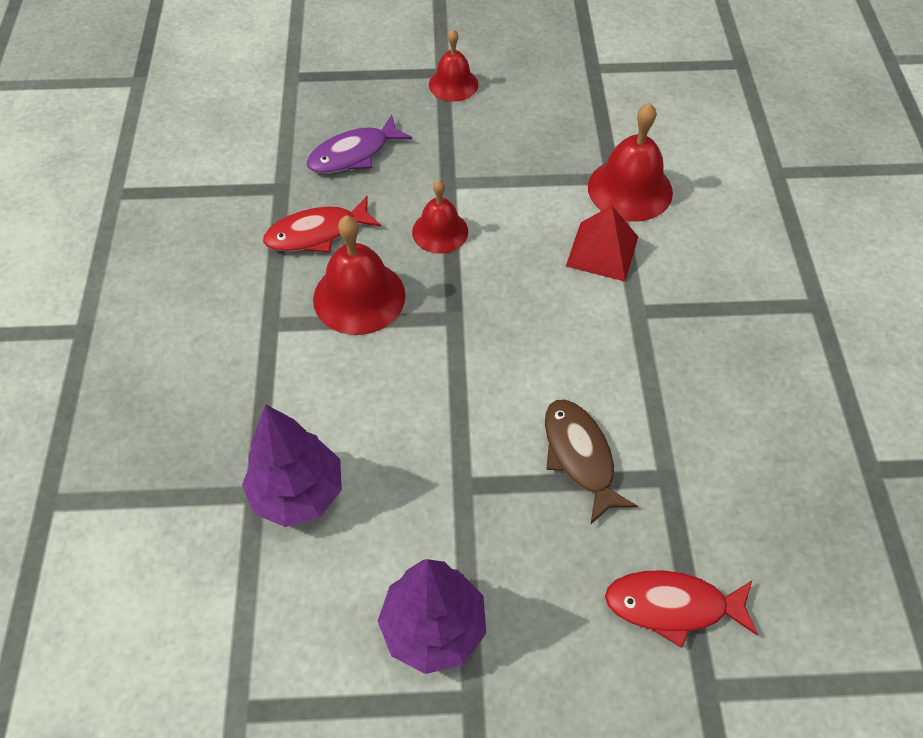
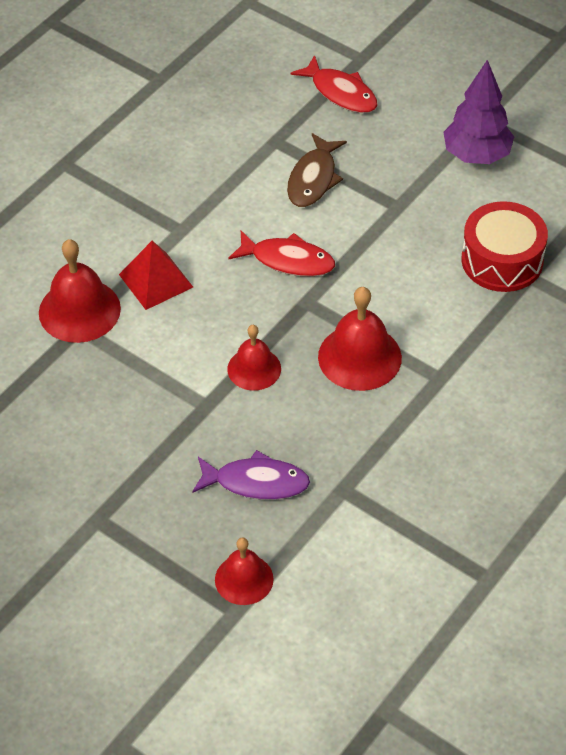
camera: 140 degrees left, 5 degrees down
(298, 493) = (502, 260): purple tree -> red drum
(317, 233) = (348, 427): red fish -> red fish (288, 260)
(453, 84) = (103, 498): red bell -> red bell (244, 579)

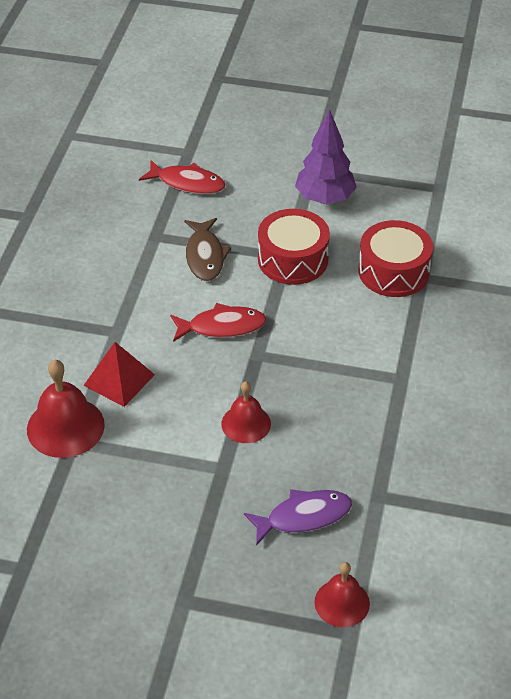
camera: 25 degrees left, 5 degrees down
(359, 357) = (327, 384): red bell -> none
(402, 212) = (293, 259): none -> red drum

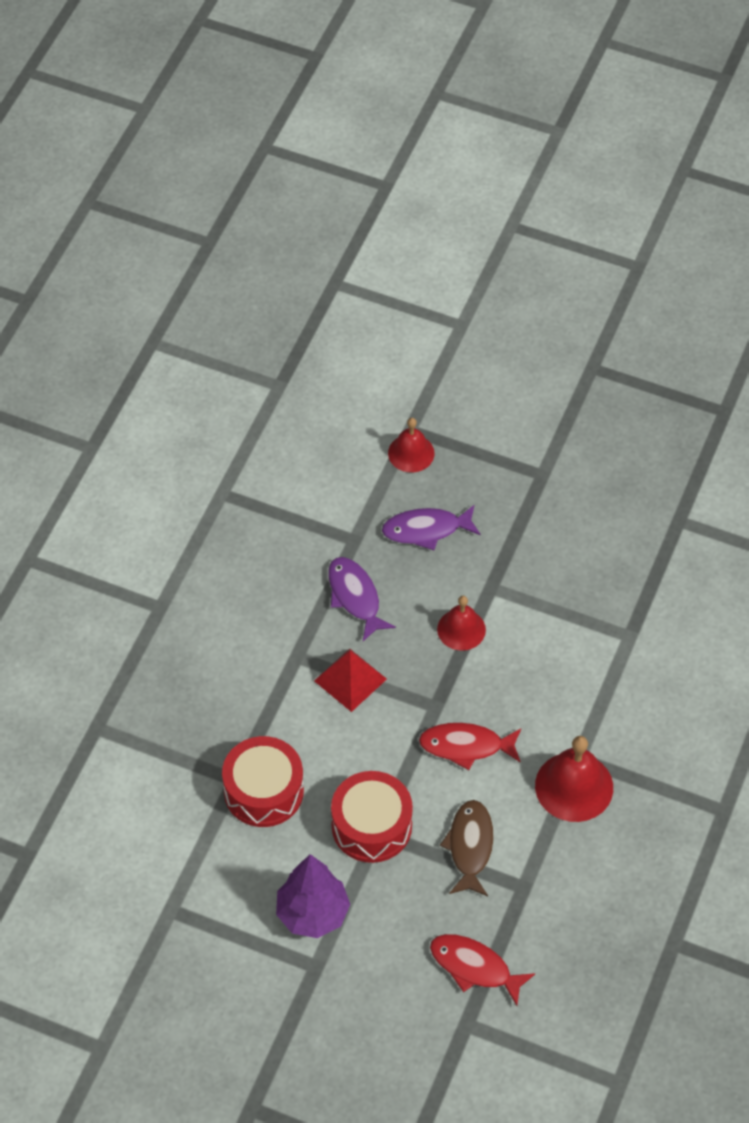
camera: 170 degrees left, 10 degrees up
(65, 427) = (637, 652): red bell -> red bell (574, 786)
(119, 380) = (580, 697): red pyramid -> red pyramid (350, 679)
(360, 439) = (355, 597): none -> purple fish

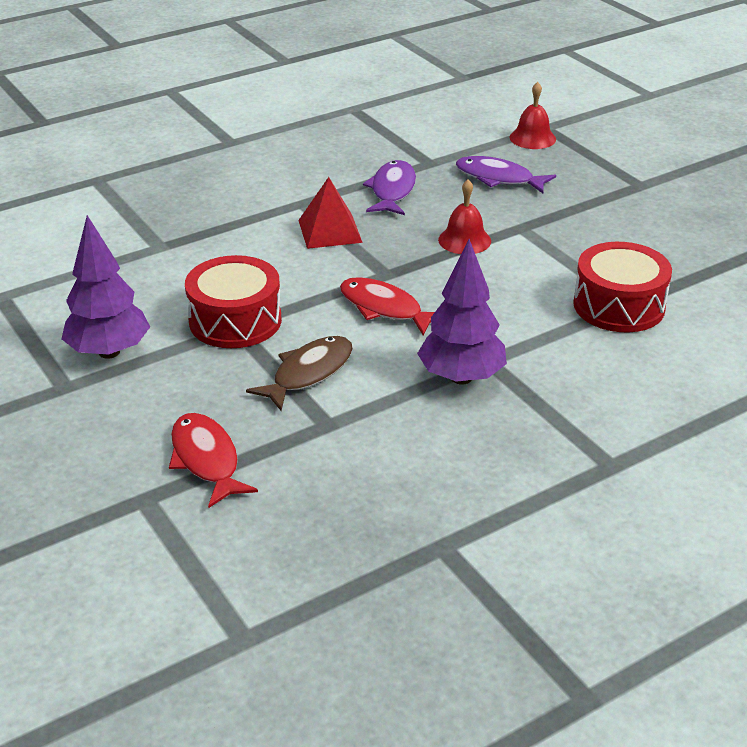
camera: 35 degrees right, 20 degrees down
(263, 791) = (173, 262): red drum -> red drum (619, 306)
(574, 786) = (461, 377): red bell -> purple tree

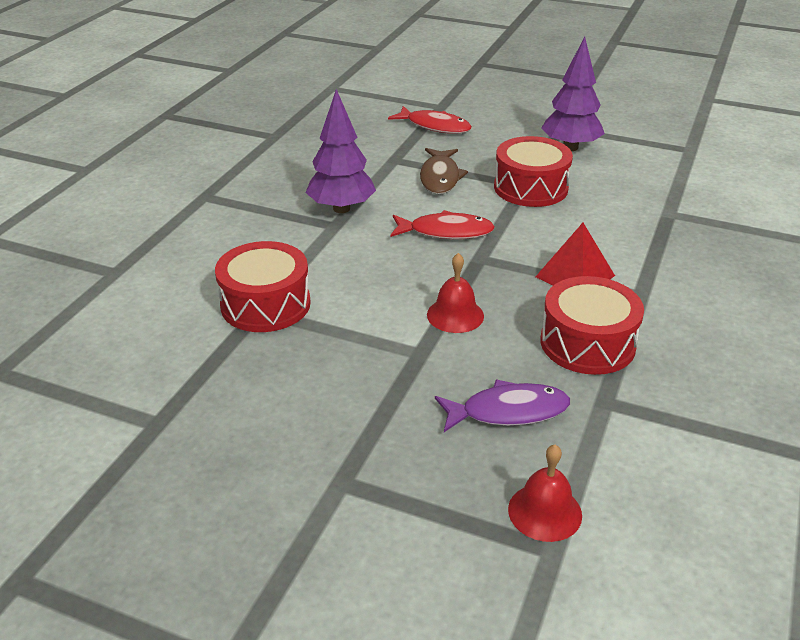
camera: 145 degrees right, 0 degrees up
(392, 190) = (587, 343): purple fish -> red drum

